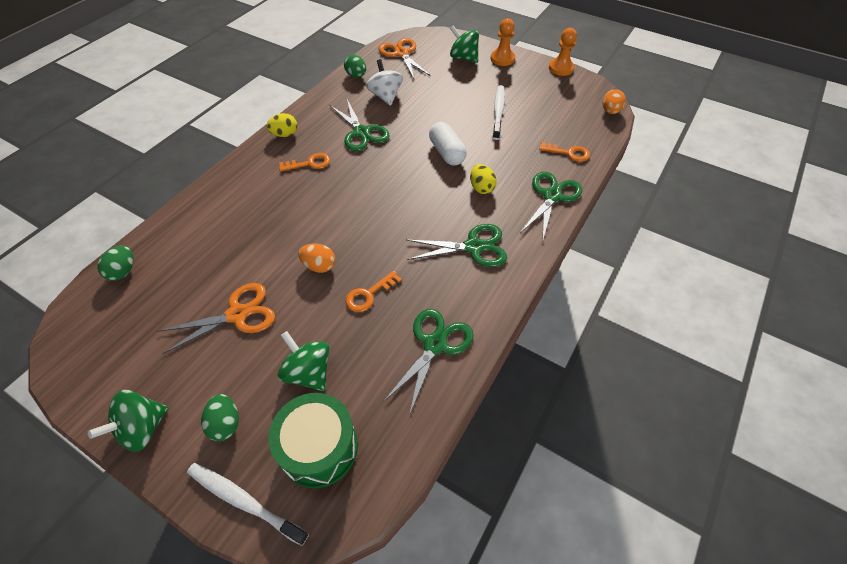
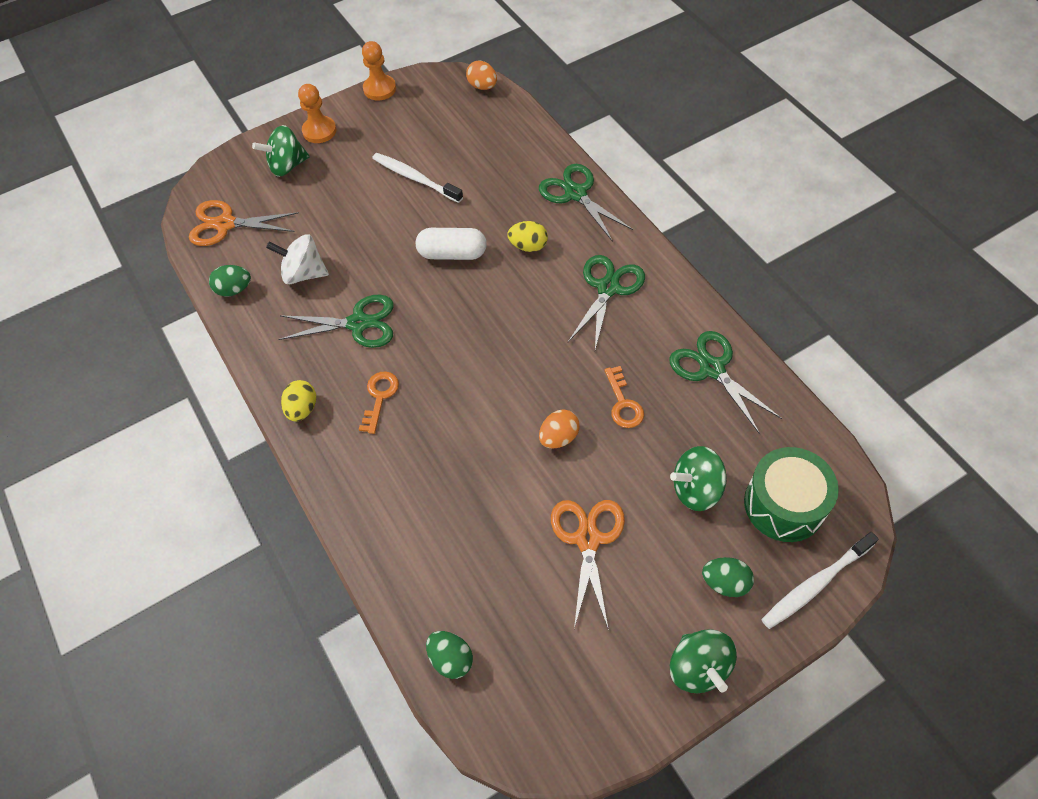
camera: 60 degrees left, 5 degrees up
(568, 153) = (523, 151): orange key -> none

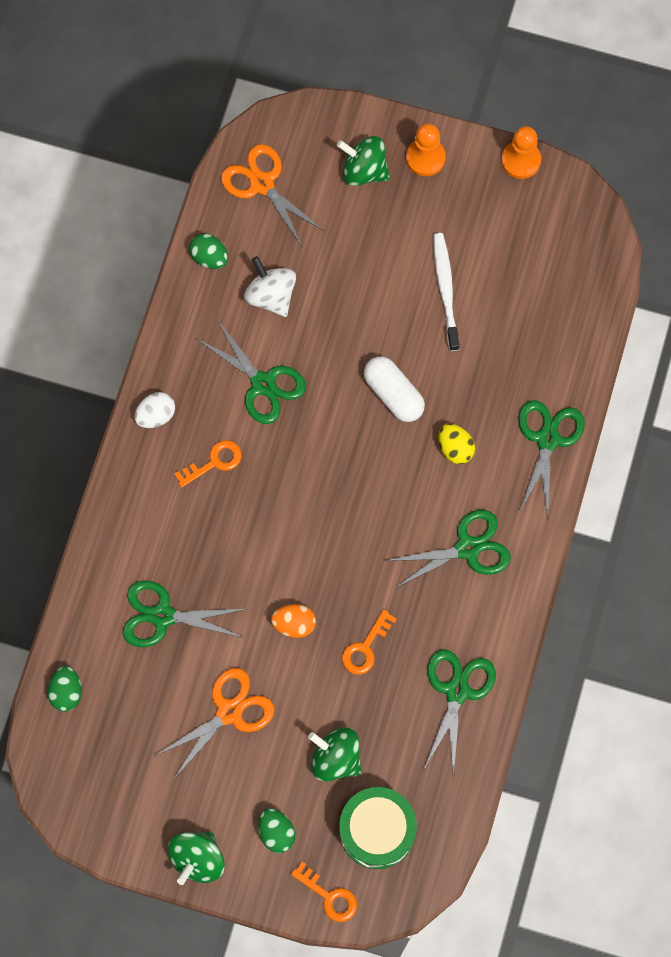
camera: 45 degrees right, 15 degrees up
(302, 409) = (156, 415): yellow egg -> white egg
(460, 527) = (162, 616): none -> green scissors
(482, 86) = (606, 248): orange egg -> none
(816, 584) = (329, 896): white toothbrush -> orange key

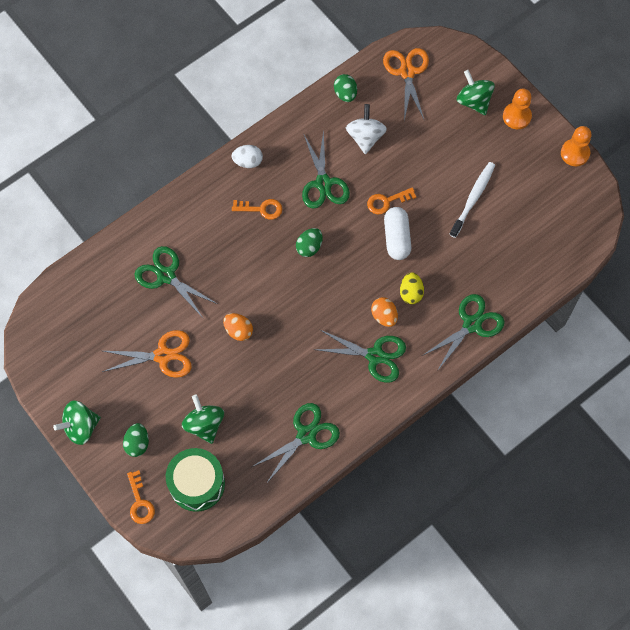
camera: 35 degrees right, 5 degrees down
(67, 692) = (80, 282): green egg -> green egg (309, 247)
(365, 647) = (270, 372): orange key -> orange key (387, 201)
(444, 495) = (384, 316): none -> orange egg

